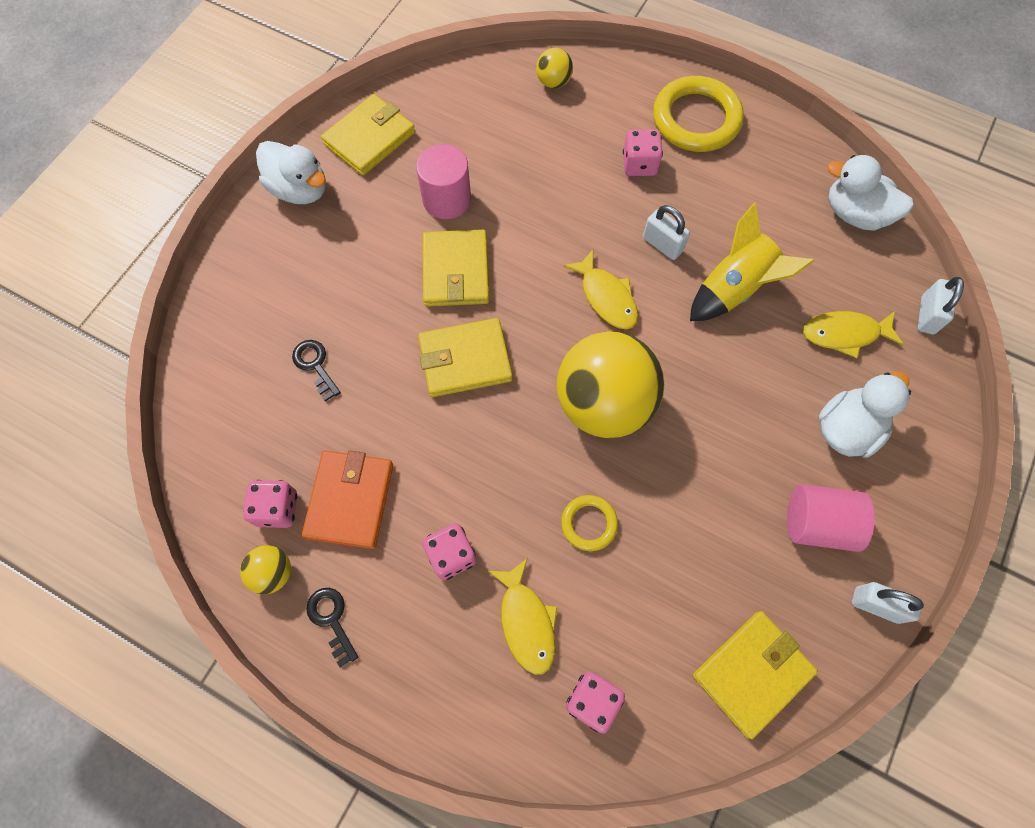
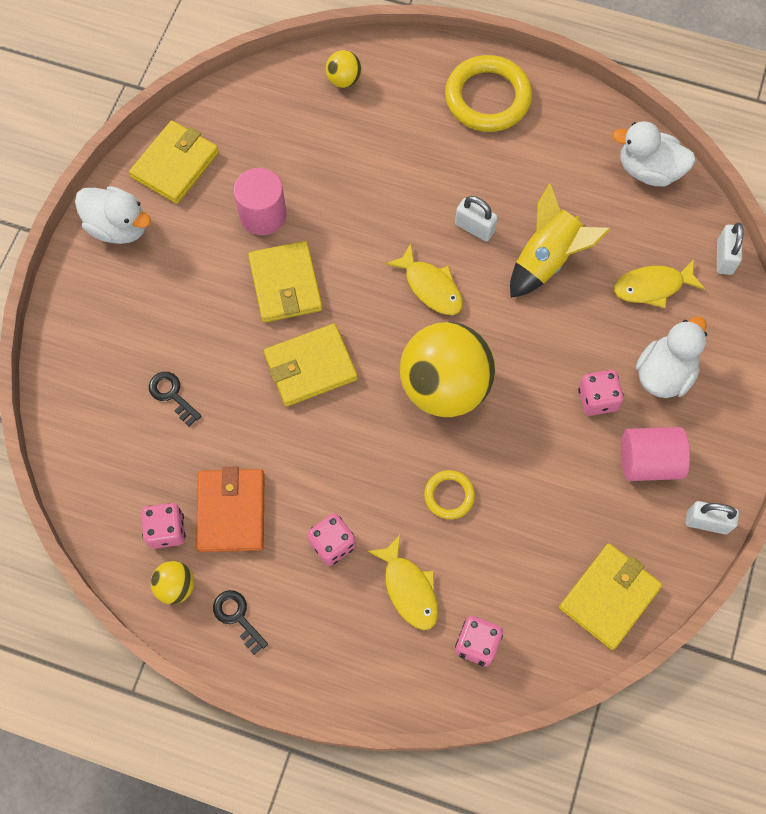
camera: 10 degrees left, 0 degrees up
(639, 164) = (440, 152): pink dice -> pink dice (597, 399)

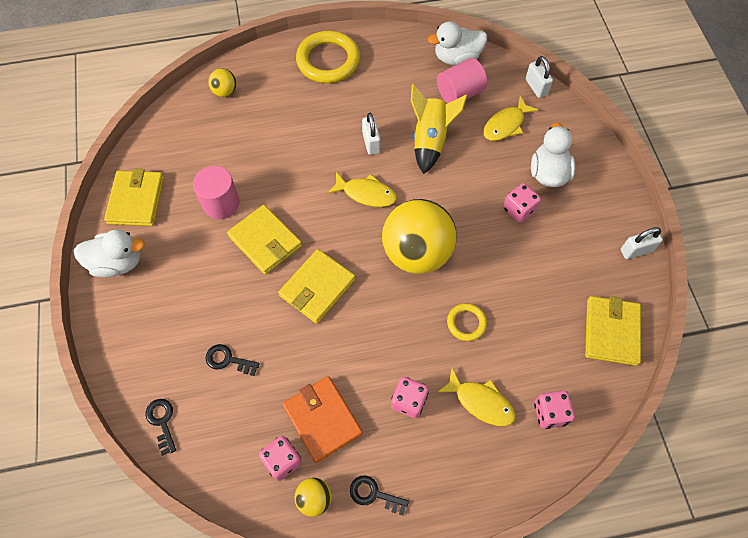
camera: 30 degrees left, 5 degrees down
(72, 423) = (162, 421): none -> black key
(474, 228) = (371, 143): white padlock -> white padlock turned 75 degrees clockwise
(648, 461) = (576, 232): pink cylinder -> pink cylinder (459, 93)

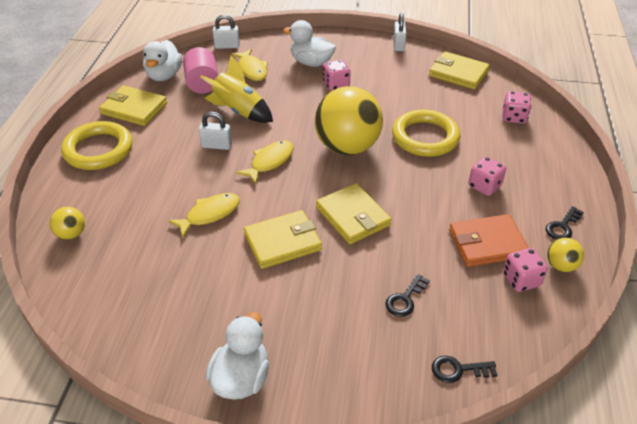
camera: 70 degrees left, 20 degrees down
(136, 200) = (164, 344): yellow wallet -> yellow wallet (134, 108)
(221, 203) = (216, 267): pink cylinder -> none
(466, 323) = (425, 137): yellow ring -> yellow ring, size x1.96
(481, 402) = (496, 148): yellow fish -> yellow fish (210, 214)

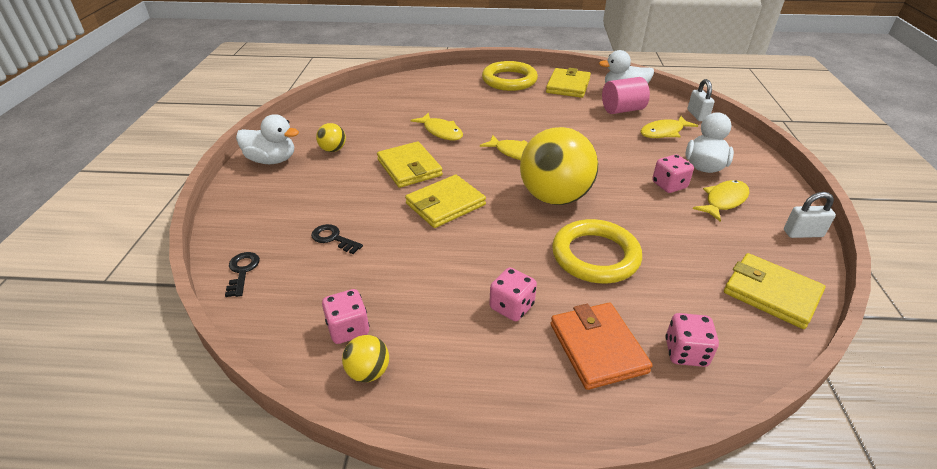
camera: 85 degrees right, 5 degrees down
(71, 234) = (416, 85): yellow ball -> yellow ball (333, 150)
(216, 145) = (531, 126): white padlock -> none
(239, 111) = (588, 131): yellow rocket -> none
(359, 65) = (724, 201): none -> yellow fish
(458, 73) = (771, 293): yellow wallet -> yellow wallet turned 75 degrees counterclockwise
(487, 243) = (408, 303): orange wallet -> orange wallet (597, 348)
(562, 227) = (441, 384): black key -> none

